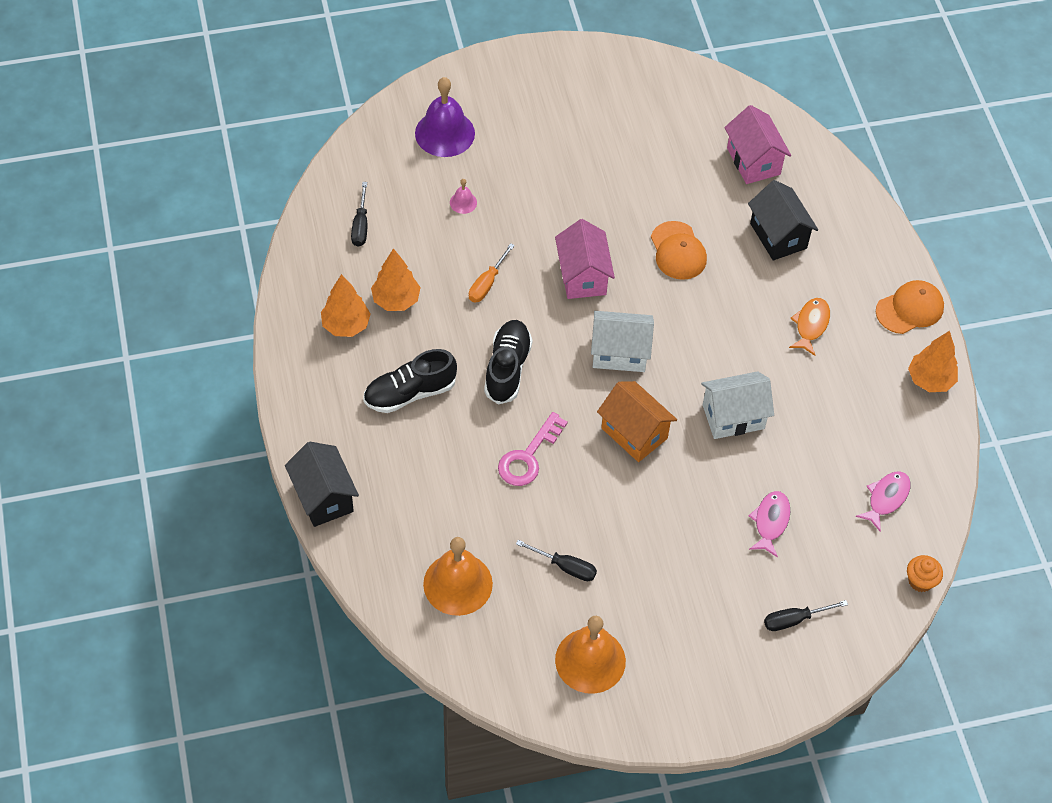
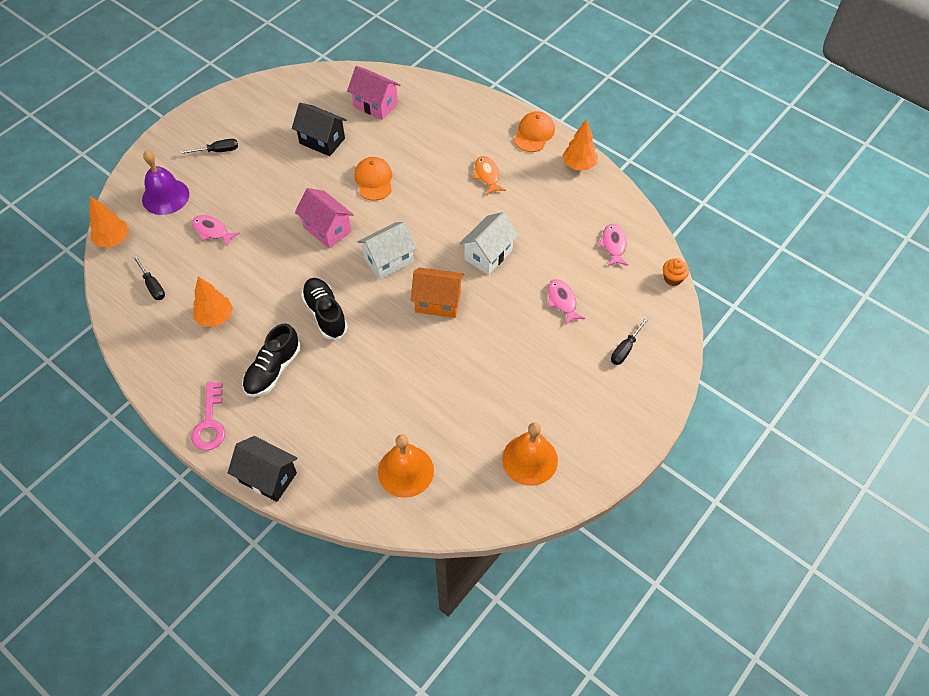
camera: 35 degrees left, 0 degrees up
(346, 325) = (193, 355): orange tree -> orange tree (113, 240)
(463, 202) = (212, 231): pink bell -> pink fish
(487, 283) = (269, 270): orange screwdriver -> none
(528, 456) = (384, 359): pink key -> pink key (210, 422)
(565, 567) = (465, 412): black screwdriver -> black screwdriver (218, 151)
(678, 251) = (374, 180): orange cap -> orange cap turned 135 degrees counterclockwise
(778, 236) = (425, 137): black house -> black house (322, 141)

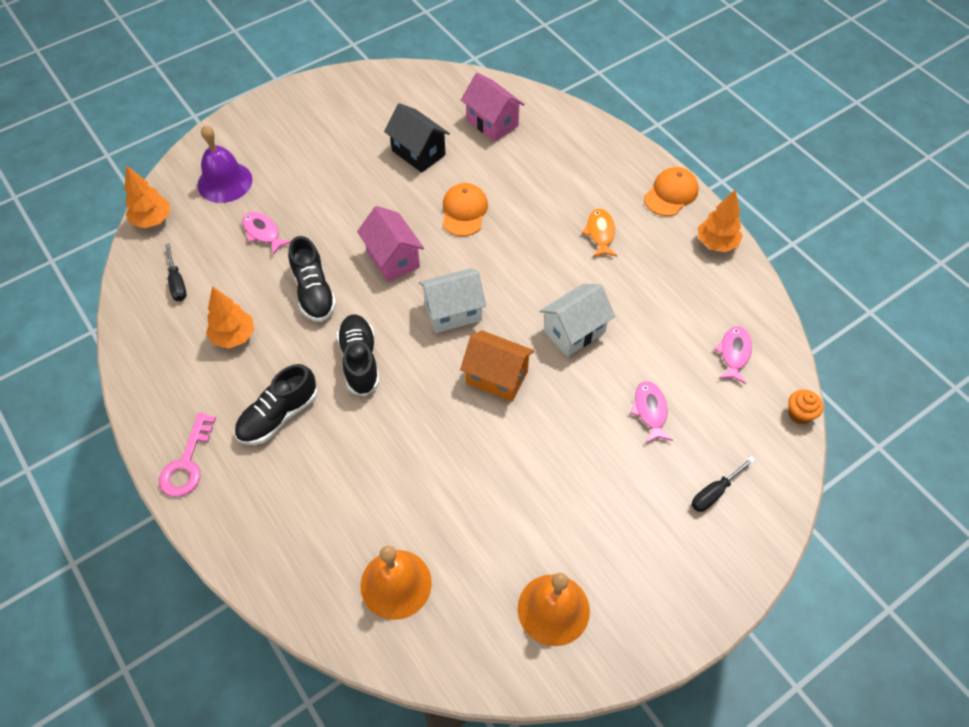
camera: 15 degrees right, 0 degrees up
(218, 151) = (298, 141): black screwdriver -> none
(268, 477) = (231, 549): black house -> none
(270, 269) = (313, 292): none -> black shoe

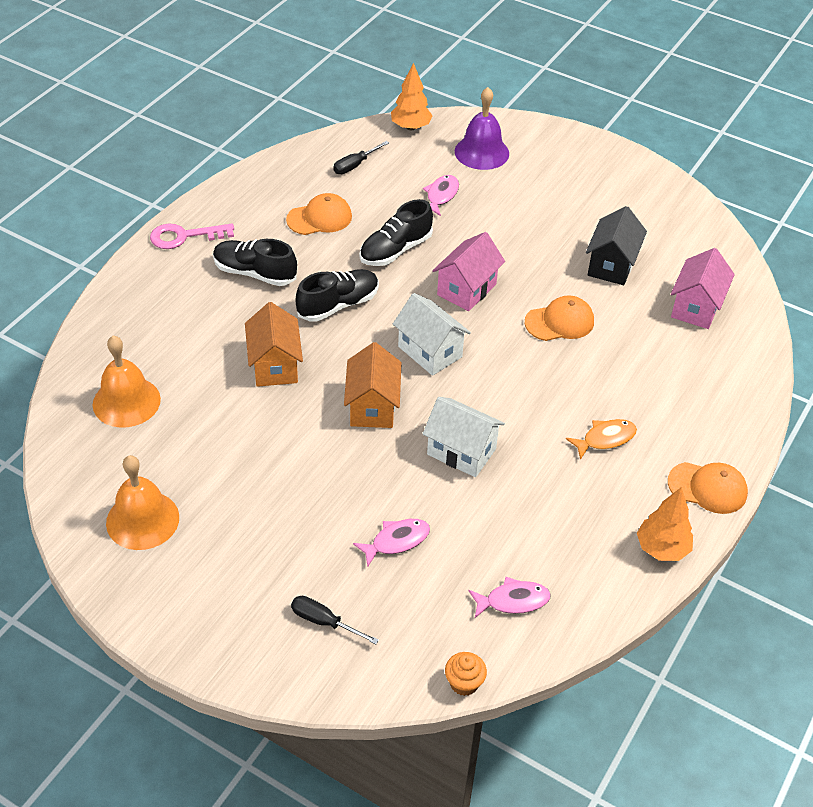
camera: 65 degrees right, 10 degrees down
(234, 336) = (319, 218): orange tree -> orange cap
(411, 437) = (275, 365): none -> orange house

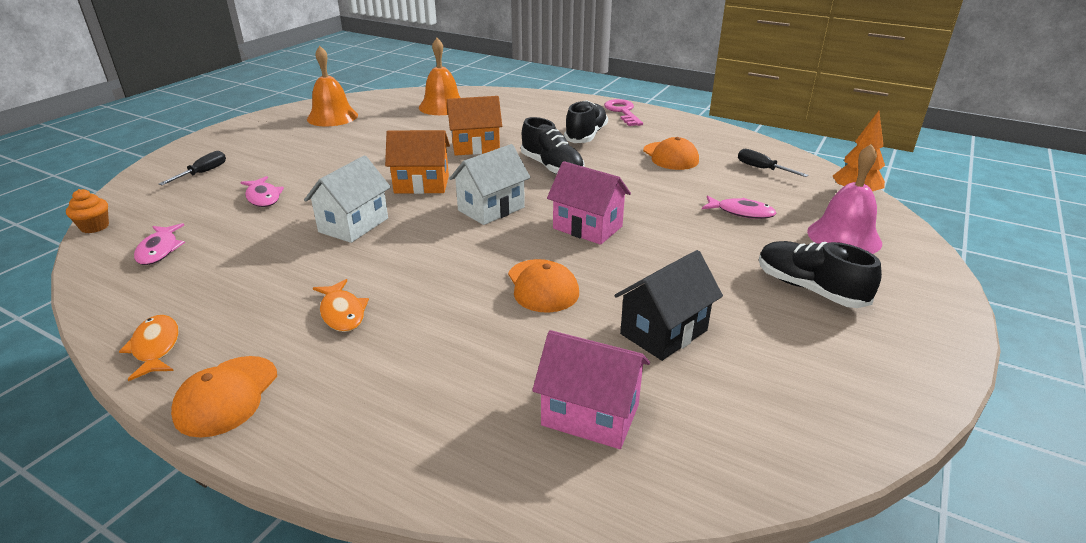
camera: 90 degrees right, 15 degrees down
(395, 250) = (638, 190): black shoe -> black shoe (809, 289)
(481, 152) = (844, 237): purple bell -> pink bell
(611, 265) = (663, 332): black house -> black house turned 60 degrees counterclockwise
(662, 549) = (155, 347): orange tree -> orange fish

